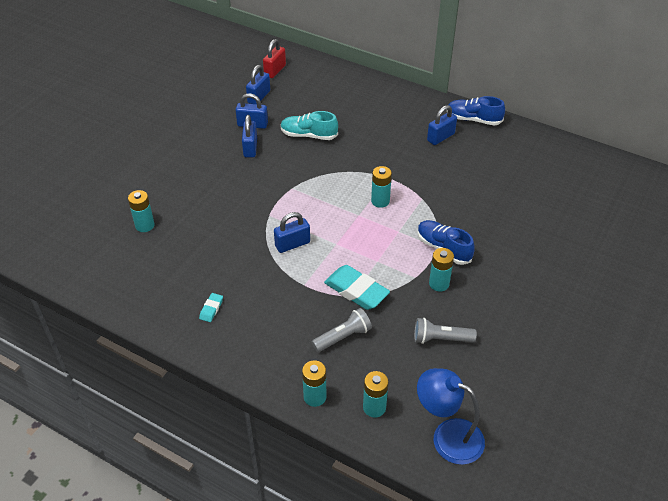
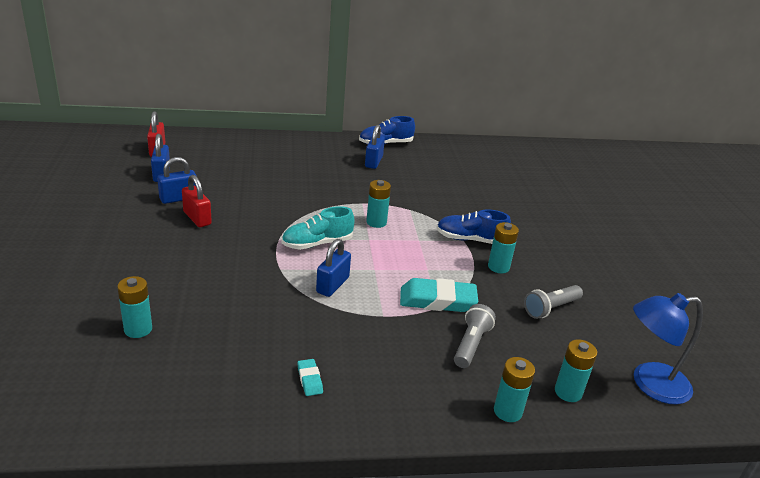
camera: 40 degrees left, 15 degrees down
(250, 148) = (197, 218): blue padlock -> red padlock
(308, 135) = (250, 191): turquoise shoe -> turquoise shoe (317, 243)

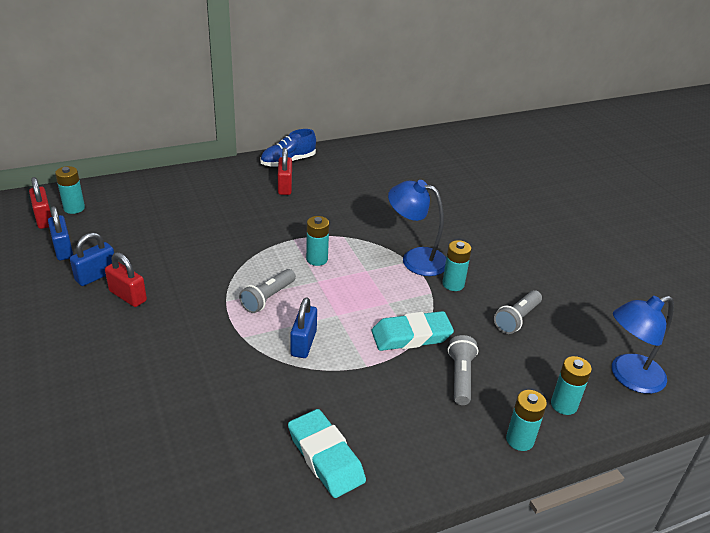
camera: 15 degrees left, 5 degrees up
(138, 329) = (125, 446): turquoise battery -> turquoise battery (74, 208)
(310, 380) = (325, 457): turquoise eraser -> turquoise eraser, size x2.12
(317, 243) = (268, 298): turquoise shoe -> grey flashlight
(373, 162) = (285, 186): blue padlock -> red padlock
(470, 239) = (415, 259): blue shoe -> blue lamp

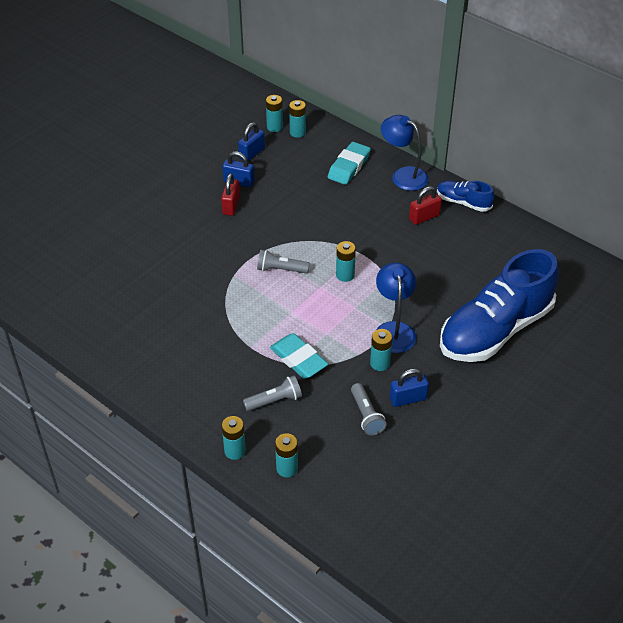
camera: 65 degrees right, 10 degrees up
(44, 219) = (274, 127): red padlock -> turquoise battery
(303, 343) = (249, 307): blue padlock -> blue padlock (408, 399)
(325, 457) = (159, 358): turquoise eraser -> turquoise eraser (349, 167)
(455, 207) = (495, 330): none -> blue shoe
(517, 319) = (366, 415): grey flashlight -> grey flashlight turned 120 degrees counterclockwise
(628, 377) = (347, 504): blue lamp -> blue lamp (403, 175)

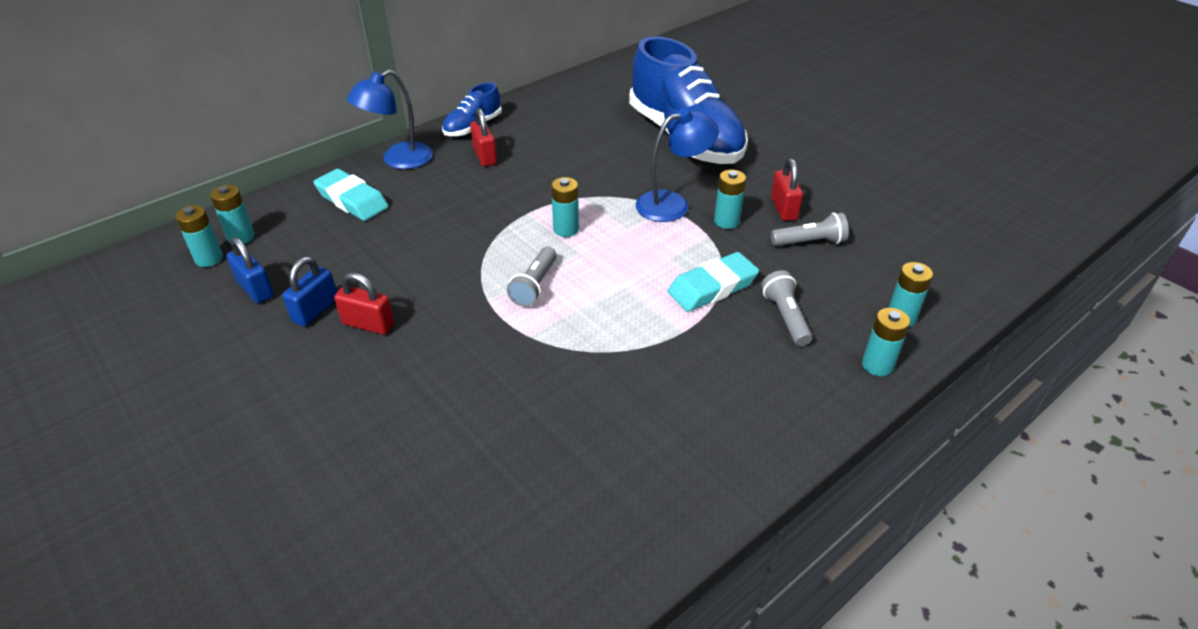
camera: 80 degrees left, 5 degrees down
(394, 330) = (672, 204): blue lamp -> blue lamp turned 150 degrees clockwise
(408, 399) = (783, 209): blue padlock -> red padlock

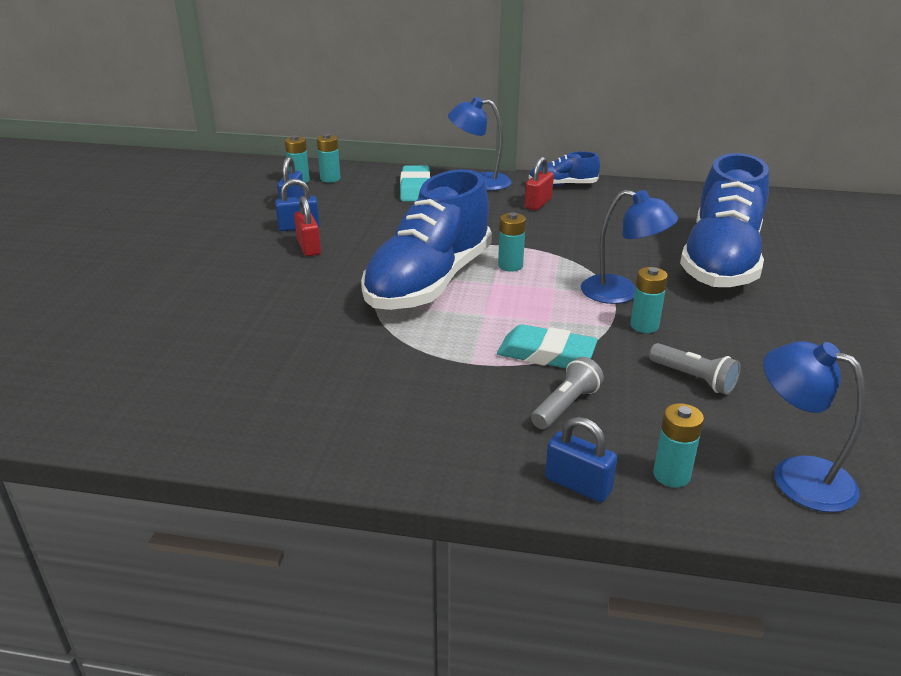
camera: 50 degrees right, 10 degrees down
(534, 286) = (429, 282): grey flashlight -> blue shoe
(783, 209) = (717, 346): red padlock -> none
(877, 365) = (578, 485): turquoise battery -> blue padlock
(941, 269) = (797, 476): none -> blue lamp

